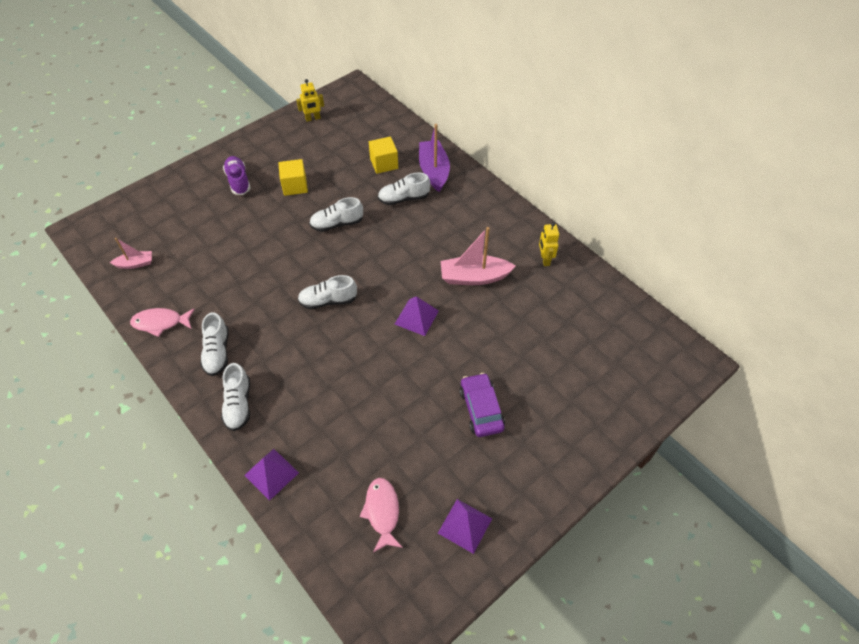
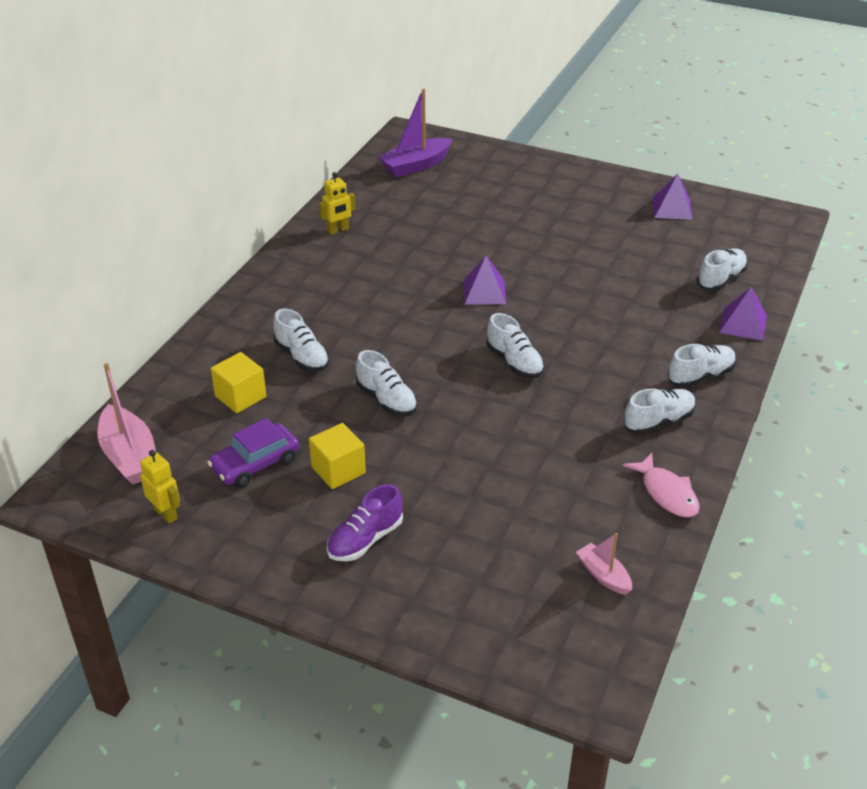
camera: 115 degrees left, 15 degrees down
(336, 496) = (721, 279): none -> white shoe
(382, 512) = (706, 250): pink fish -> none
(434, 171) = (232, 346): purple boat -> purple boat (416, 166)
(474, 277) = (398, 269): pink boat -> pink boat (130, 456)
(481, 409) = (557, 226): purple car -> purple car (255, 464)

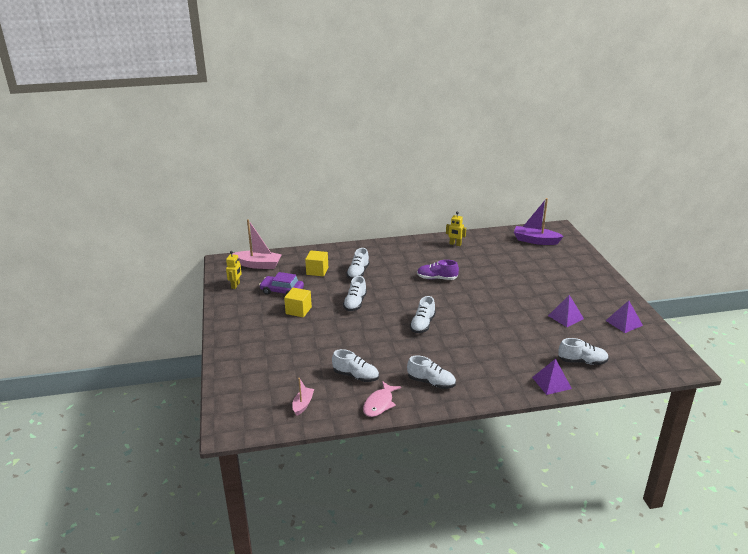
camera: 55 degrees right, 10 degrees down
(130, 456) = (258, 265): pink boat -> pink boat turned 105 degrees counterclockwise
(365, 539) = (264, 333): purple shoe -> purple shoe (437, 278)
(484, 291) = (464, 296): purple pyramid -> purple pyramid (565, 317)
(700, 376) = (485, 383): white shoe -> white shoe (355, 376)

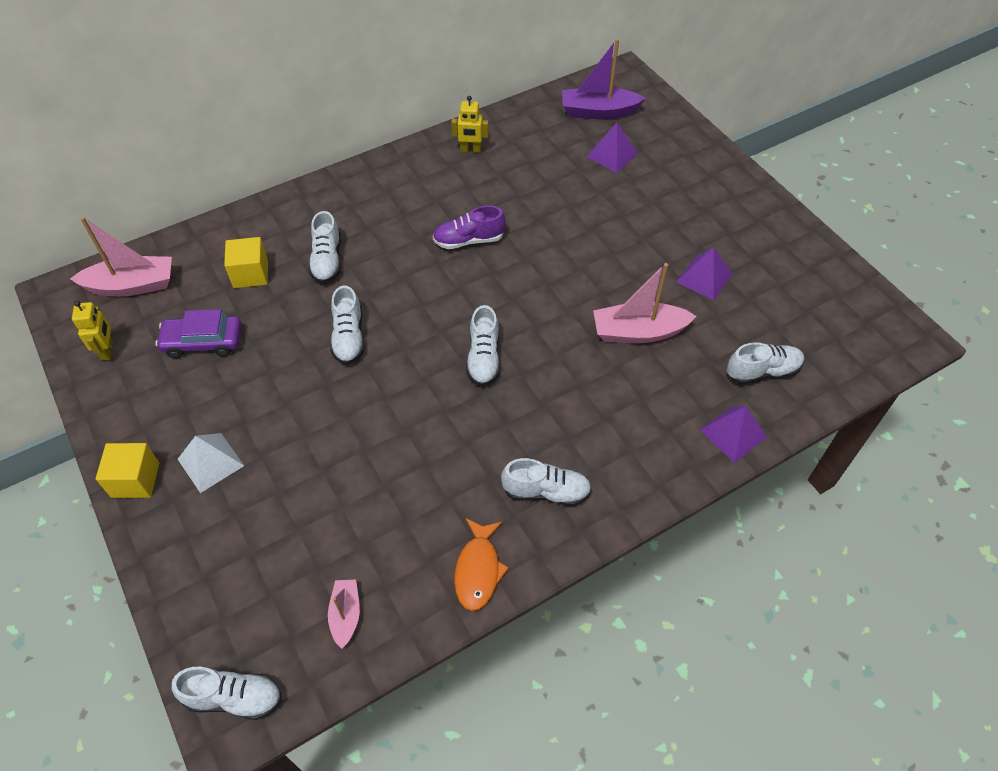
camera: 20 degrees left, 25 degrees up
(264, 334) = (210, 462): none -> white pyramid
(298, 310) = (252, 383): yellow cube -> yellow cube (135, 480)
(355, 376) = (413, 516): white shoe -> white shoe (234, 698)
(379, 404) = (478, 570): pink fish -> orange fish
(515, 331) = (638, 332): none -> pink boat
(624, 323) = (794, 267): purple pyramid -> purple pyramid (612, 155)

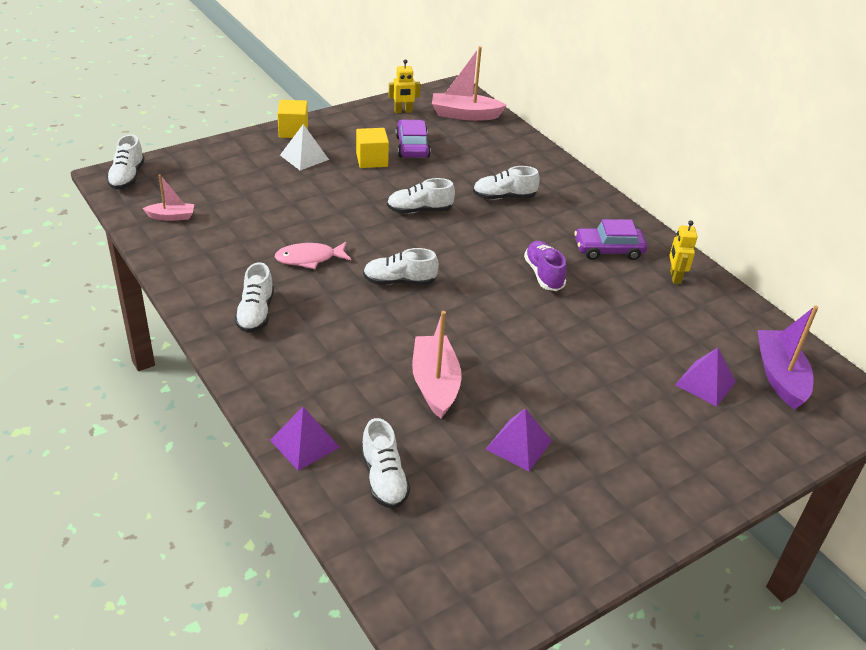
camera: 85 degrees right, 15 degrees down
(132, 285) = (465, 115): pink boat -> pink boat turned 105 degrees clockwise
(250, 274) = (483, 162): yellow cube -> yellow cube (372, 160)
(428, 189) = (608, 250): none -> purple car
(443, 444) = (309, 259): none -> pink fish
(478, 570) = (191, 275): orange fish -> none

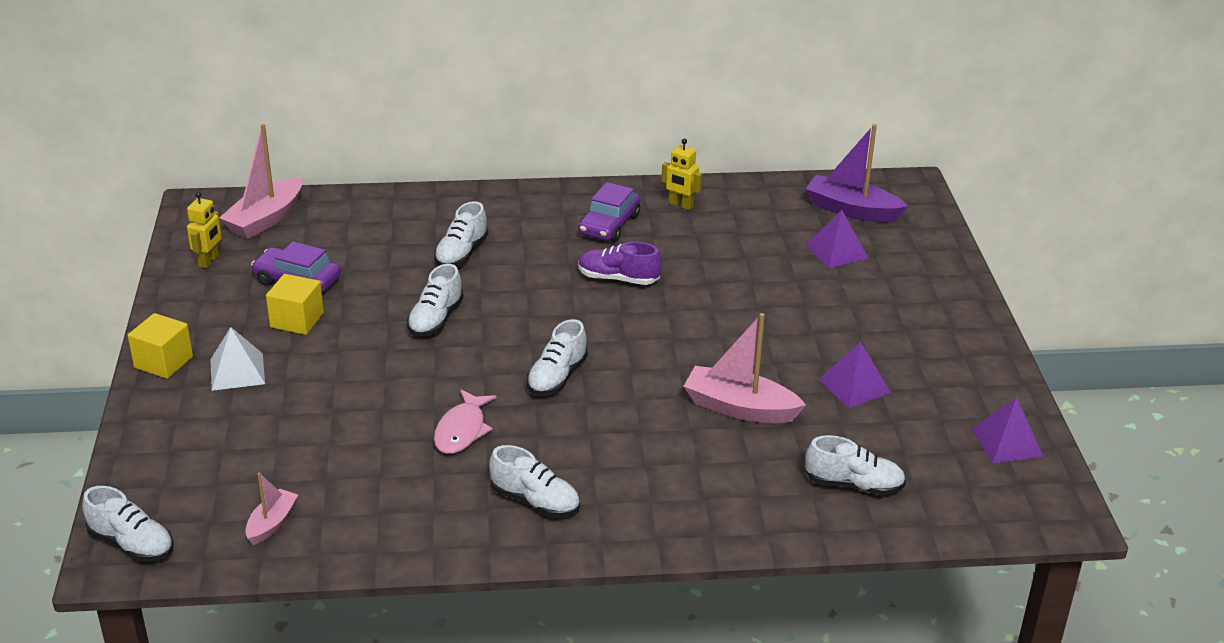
camera: 60 degrees left, 5 degrees down
(305, 443) = (775, 524): purple pyramid -> purple pyramid (1006, 442)

